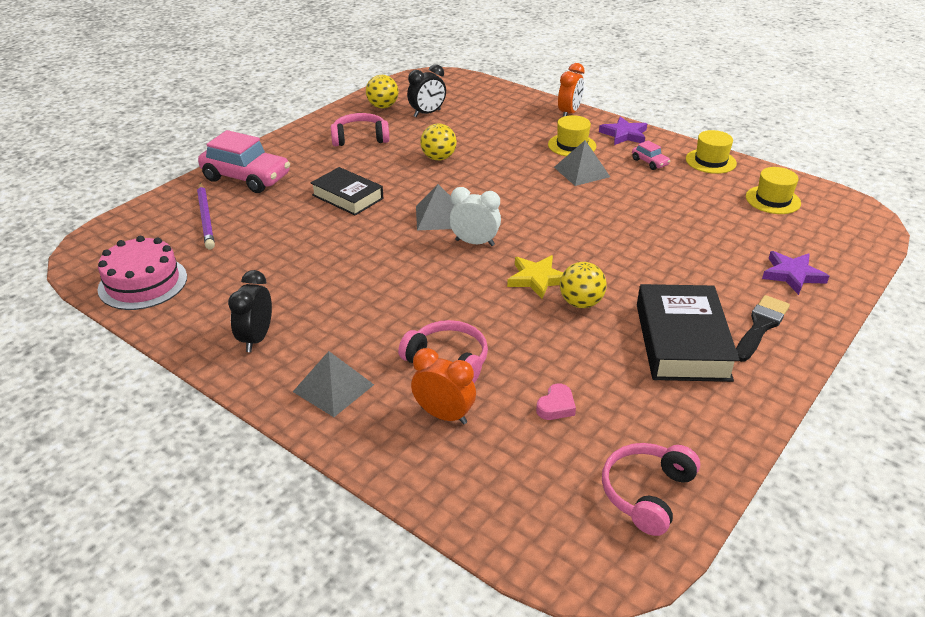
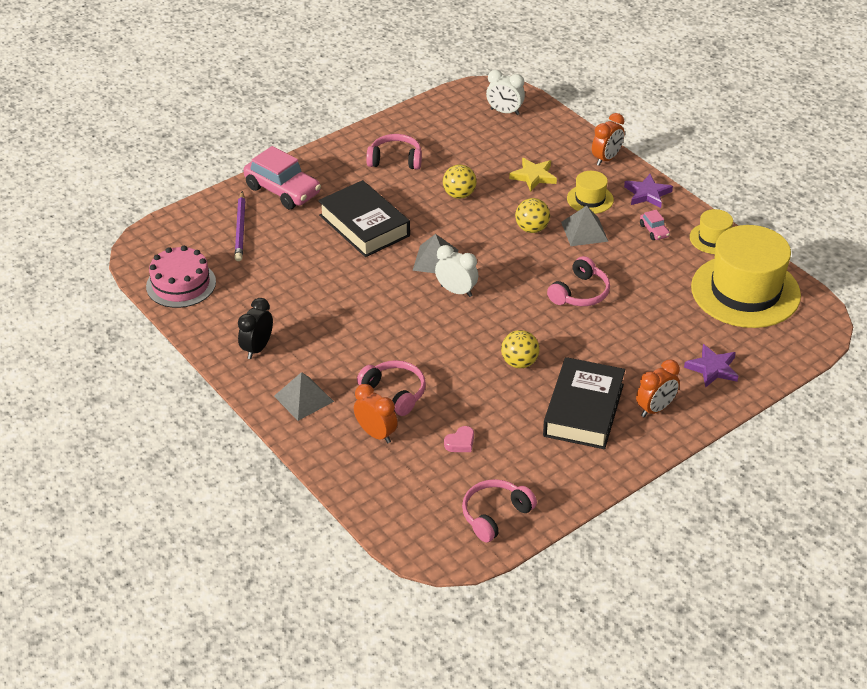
camera: 15 degrees right, 5 degrees up
(347, 197) = (364, 225): black book -> black book, size x1.50
(383, 106) = (429, 123): yellow ball -> yellow ball (532, 229)
(427, 113) = (468, 138): black clock -> none
(453, 90) = (504, 112): none -> white clock
(537, 279) = (494, 335): yellow star -> yellow star (533, 176)
(608, 225) = (580, 293): none -> pink headphones
(761, 326) = (655, 409): black brush -> orange clock
(773, 200) = (745, 291): yellow hat -> yellow hat, size x2.17

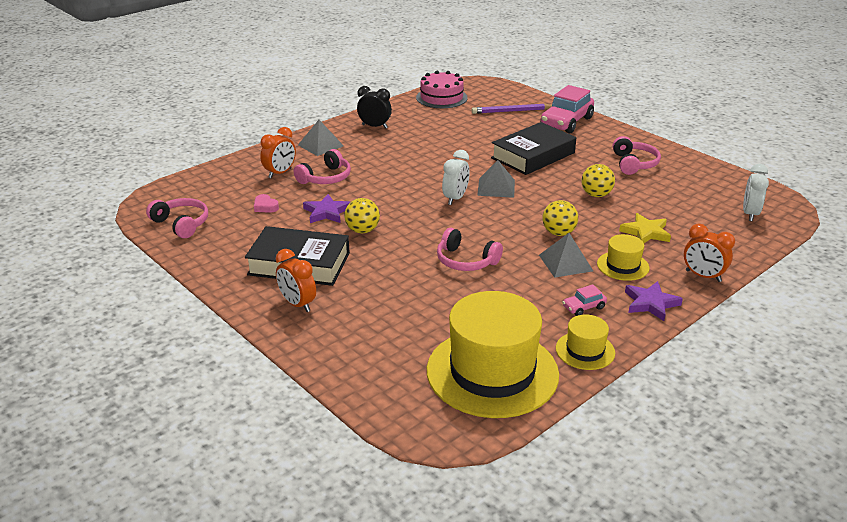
camera: 85 degrees right, 10 degrees down
(712, 368) = (357, 343): purple star -> purple star (326, 212)

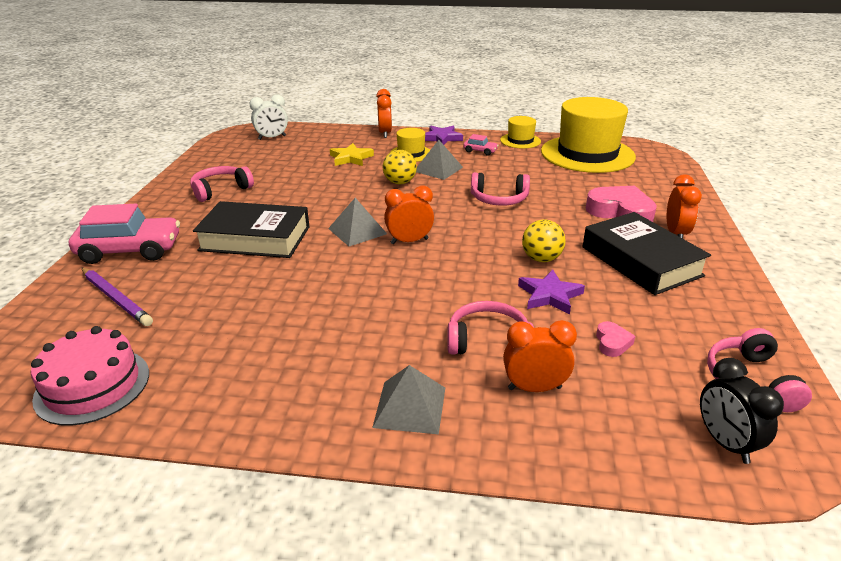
camera: 130 degrees left, 0 degrees up
(362, 303) = (620, 212): none -> pink heart
(374, 126) = (283, 392): black clock -> black clock (725, 443)
(455, 198) = (409, 241): white clock -> orange clock
(466, 261) = (499, 199): pink headphones -> pink headphones turned 105 degrees clockwise
(596, 195) = (310, 188): yellow ball -> none

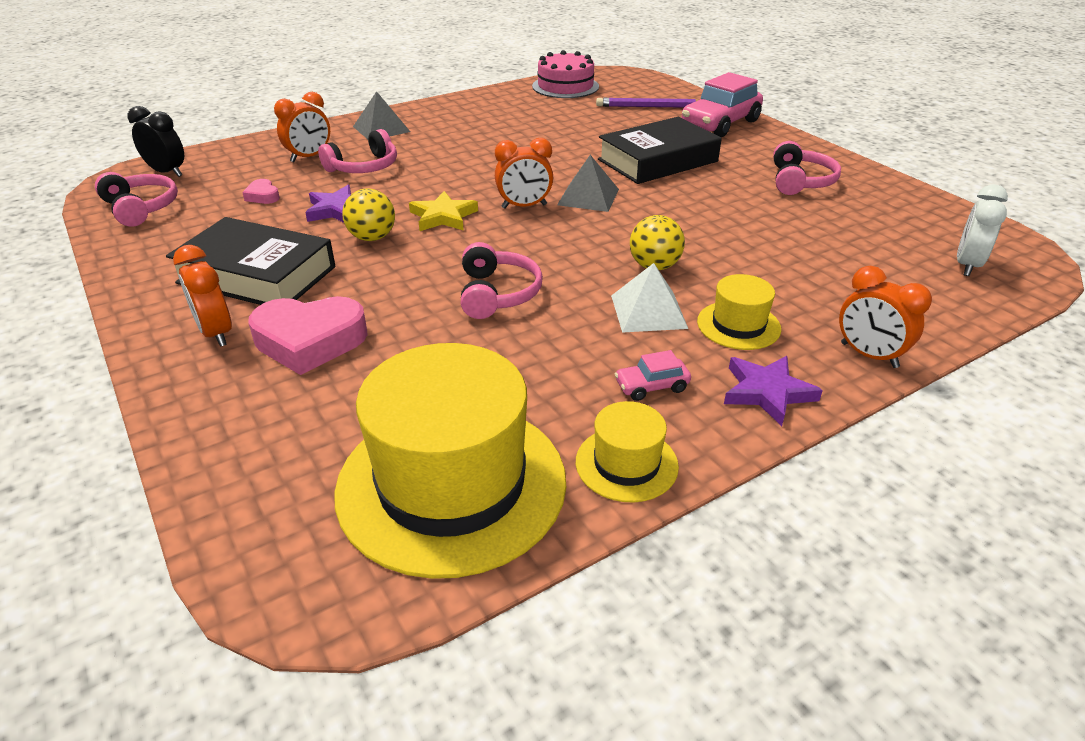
camera: 140 degrees right, 5 degrees up
(351, 158) = (791, 278): yellow star -> yellow star (443, 216)
(409, 241) = (524, 206): orange clock -> orange clock turned 45 degrees clockwise
(438, 169) = (648, 311): grey pyramid -> white pyramid
(499, 199) = (497, 294): pink headphones -> pink headphones turned 120 degrees clockwise

